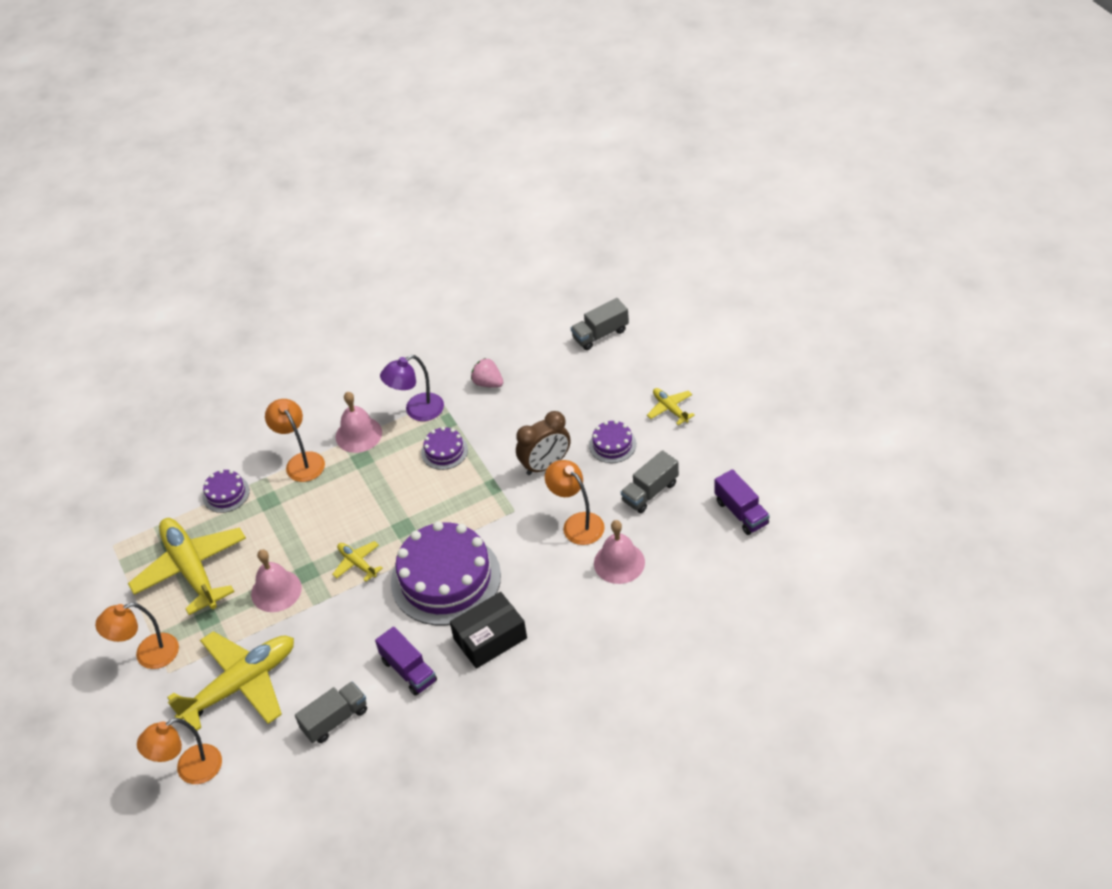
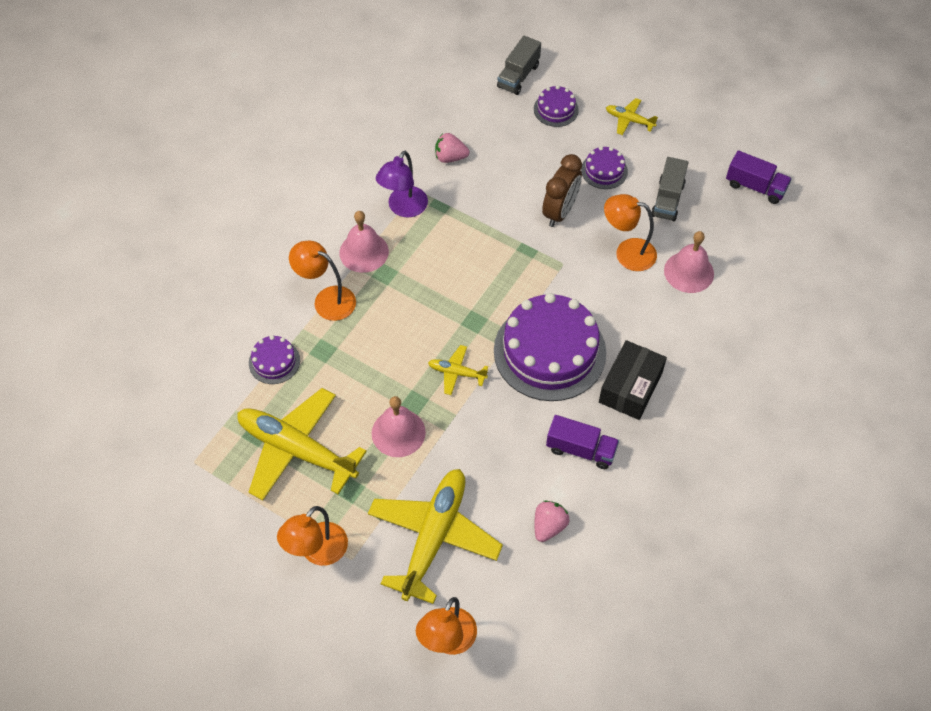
camera: 35 degrees left, 10 degrees up
(335, 720) = (549, 526): grey truck -> pink strawberry
(444, 451) = (458, 235): purple cake -> purple cake (556, 109)

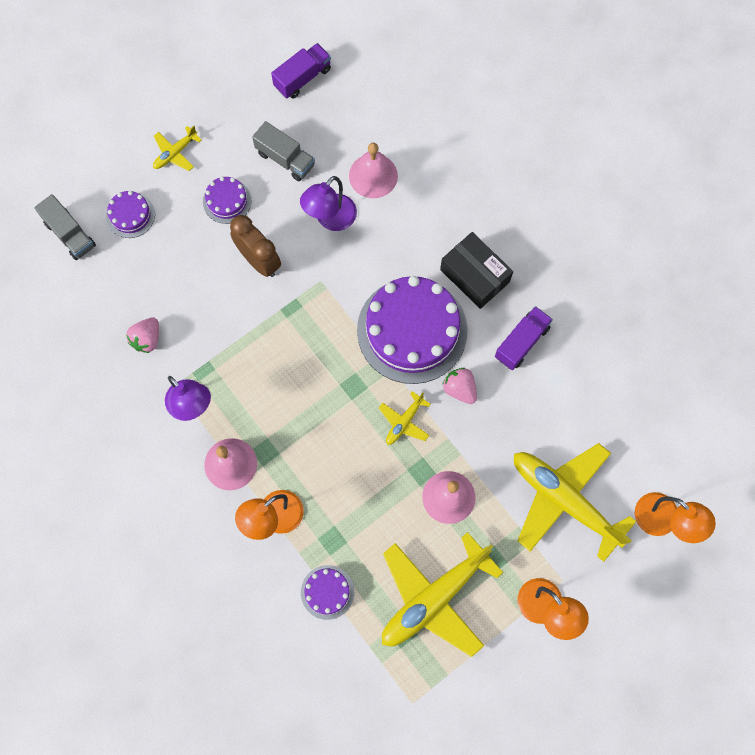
camera: 70 degrees left, 15 degrees up
(549, 526) = (585, 398): pink strawberry -> pink strawberry (459, 389)
(627, 252) = (330, 219): orange lamp -> purple lamp

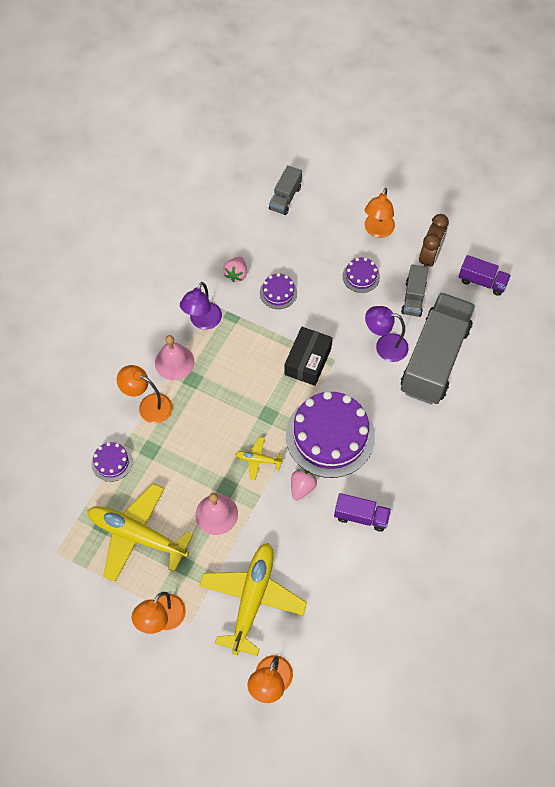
camera: 65 degrees right, 10 degrees down
(130, 215) = (318, 225): purple cake -> purple cake (278, 292)
(147, 339) = (236, 274): pink strawberry -> pink strawberry turned 75 degrees counterclockwise
(175, 153) = (377, 231): yellow plane -> orange lamp
(259, 260) = (328, 315): brown clock -> brown clock (429, 257)
(373, 175) = (434, 359): pink bell -> grey truck
(474, 276) = (396, 461): black box -> black box (308, 361)

